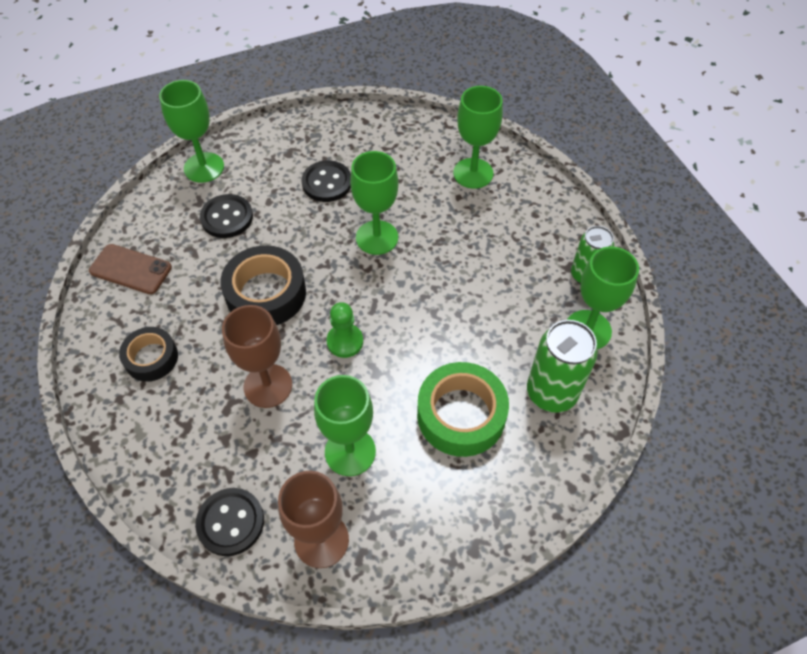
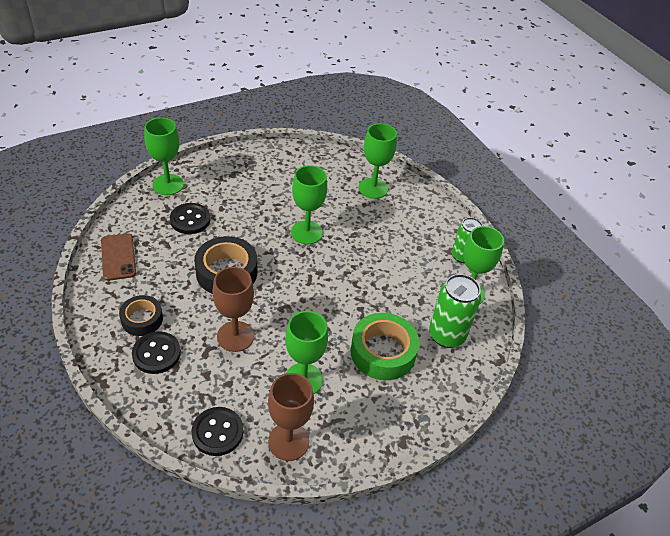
camera: 10 degrees left, 10 degrees down
(131, 269) = (118, 257): brown phone -> brown phone turned 60 degrees clockwise
(327, 183) = (264, 195): black button -> black button (156, 354)
(345, 341) = (290, 304): green pawn -> none

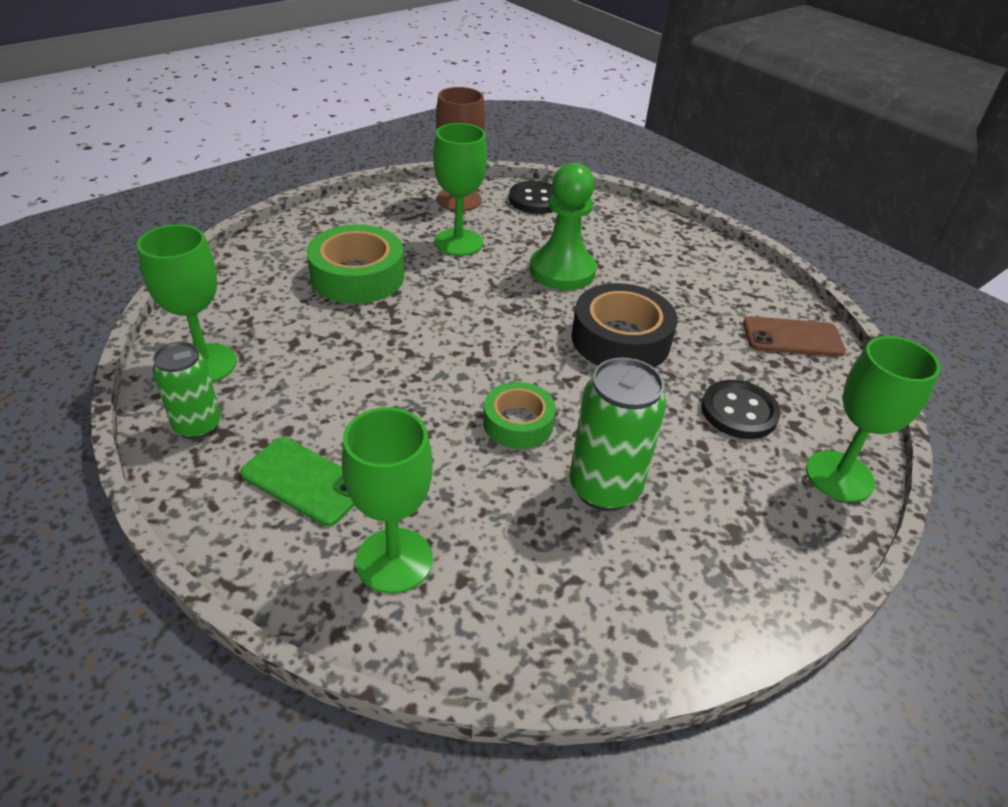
camera: 170 degrees right, 5 degrees down
(118, 257) = (792, 337): brown phone -> brown phone turned 60 degrees counterclockwise
(142, 319) = (690, 274): black tape -> none
(156, 354) = (645, 246): black button -> none
(235, 336) = (562, 271): brown goblet -> green pawn
(306, 232) = (518, 423): green goblet -> green tape
(409, 223) = (305, 481): none -> green phone
(446, 335) = (258, 303): green can -> green can (604, 488)

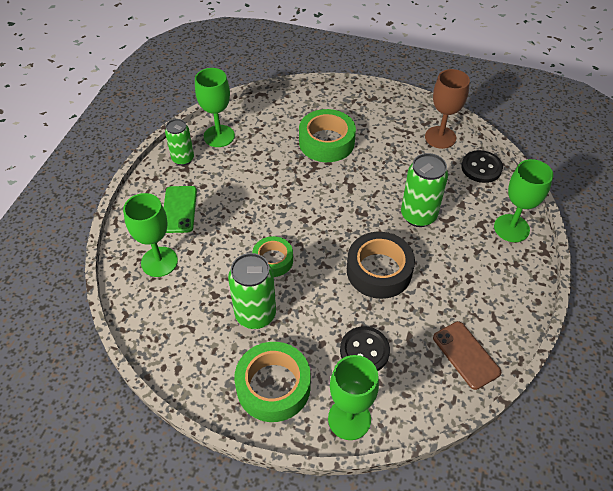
camera: 60 degrees right, 10 degrees up
(458, 242) = (397, 160): green goblet -> green goblet (511, 228)
(562, 271) = (418, 216): green pawn -> green can
(747, 528) = (273, 386): none -> green tape

